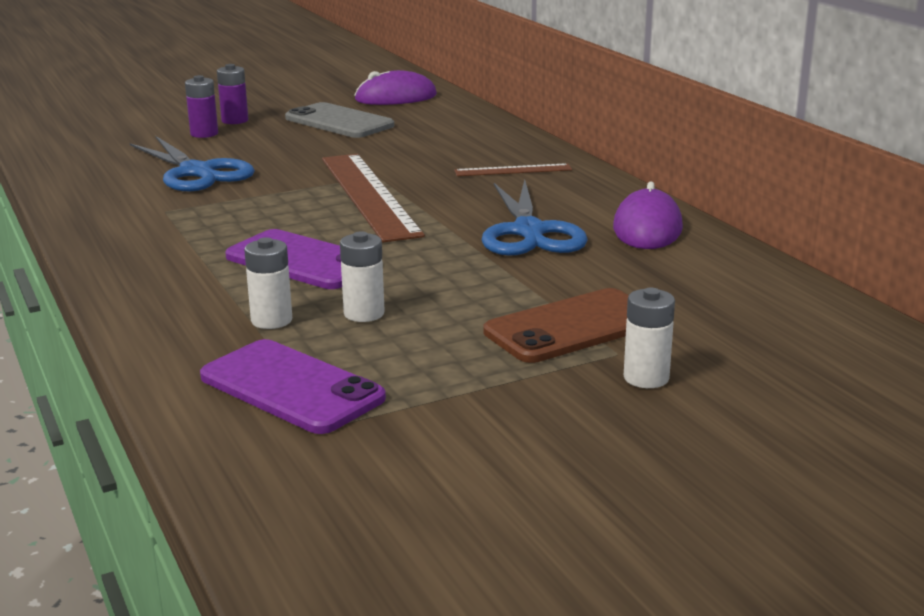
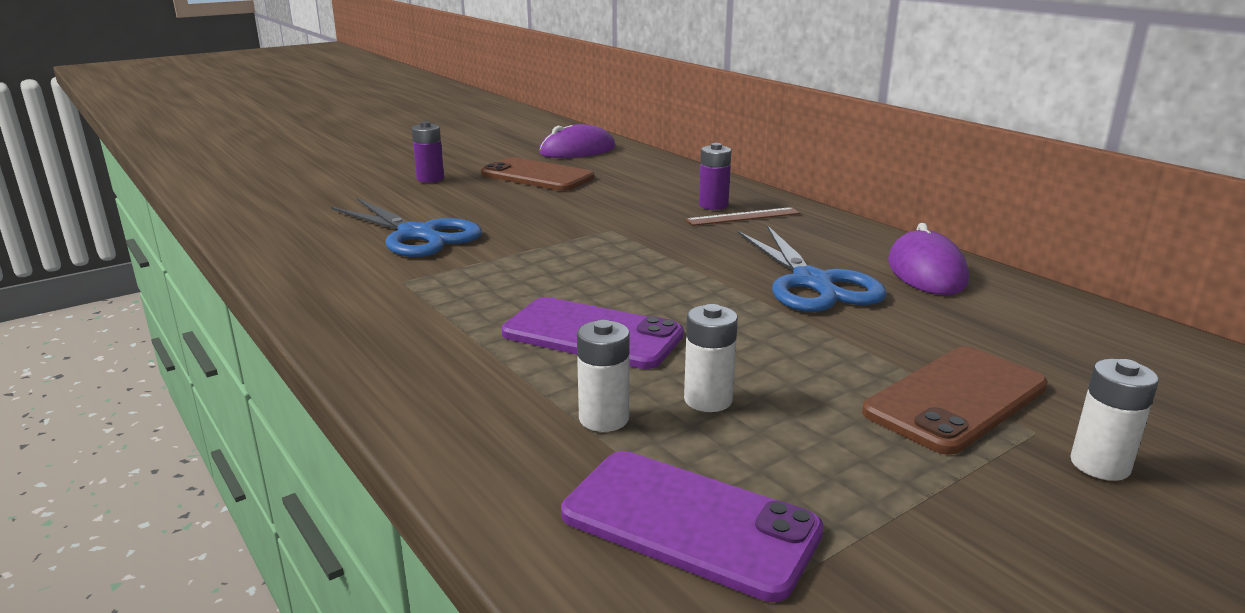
camera: 10 degrees left, 0 degrees up
(204, 134) = (405, 193): purple battery -> purple battery (713, 205)
(339, 122) = (537, 176): grey phone -> brown phone
(368, 195) = (616, 251): brown ruler -> none

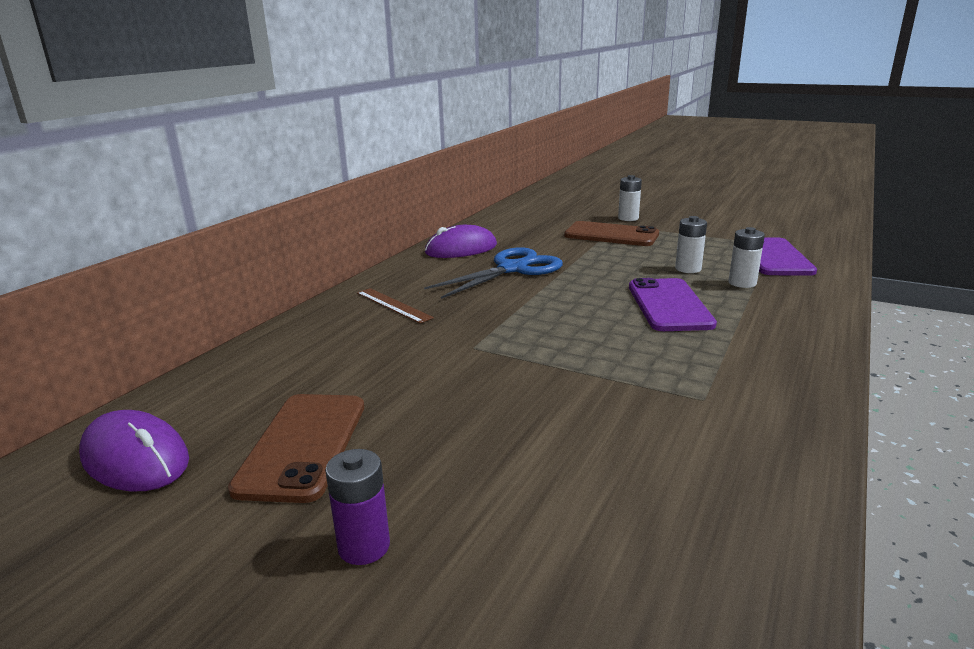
camera: 115 degrees left, 0 degrees up
(418, 235) = (598, 440): blue scissors -> none
(713, 205) = (368, 320): purple battery -> none

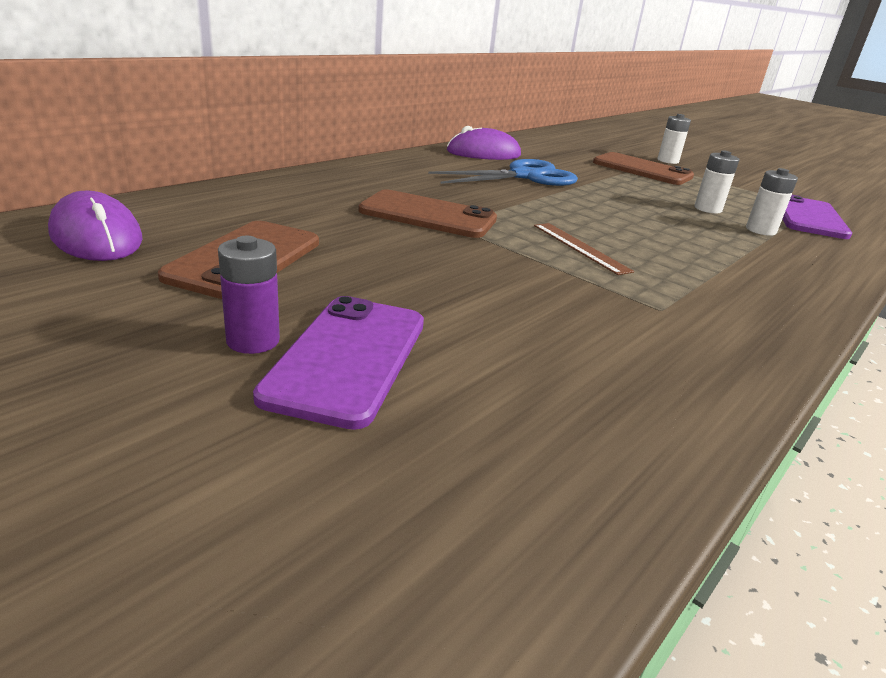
camera: 10 degrees right, 5 degrees up
(393, 305) = (392, 180): brown ruler -> brown ruler (580, 247)
(448, 341) = (428, 215): none -> brown phone
(669, 305) = (669, 232): purple phone -> purple phone (348, 358)

